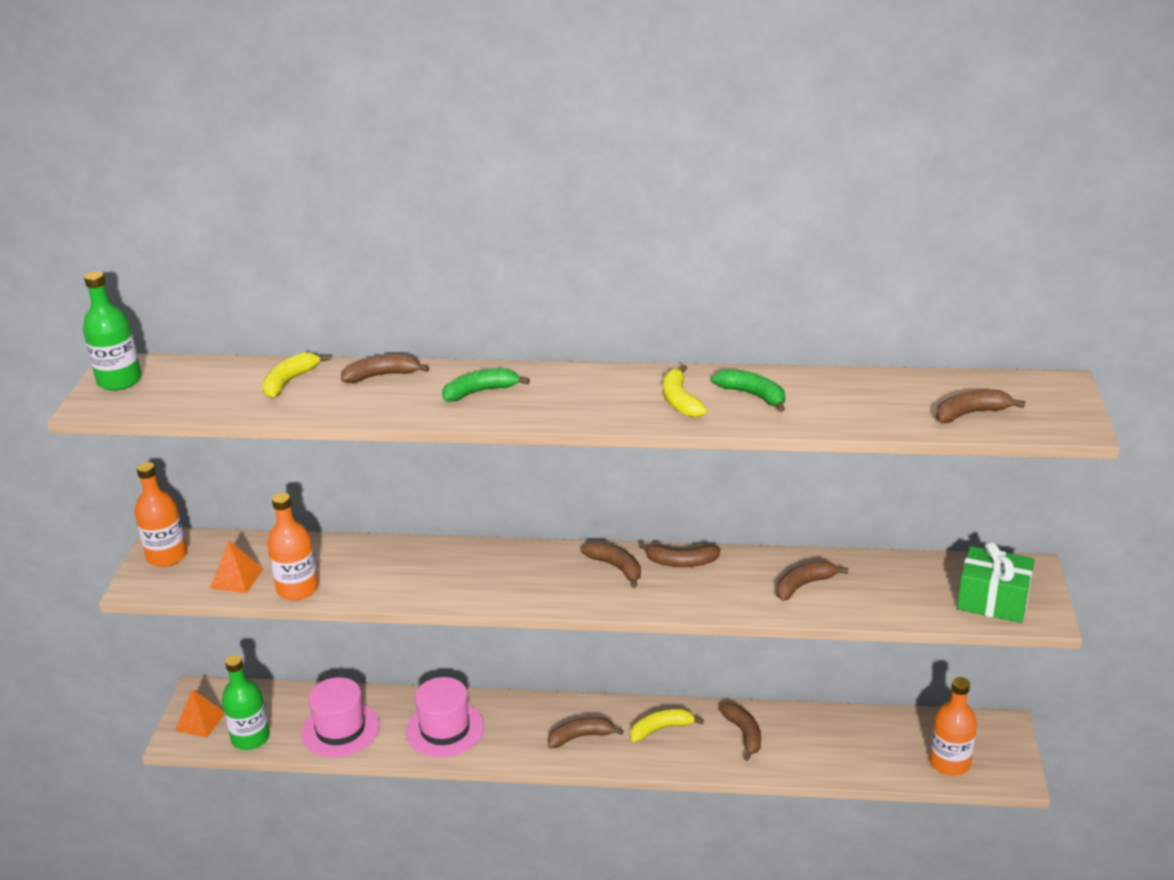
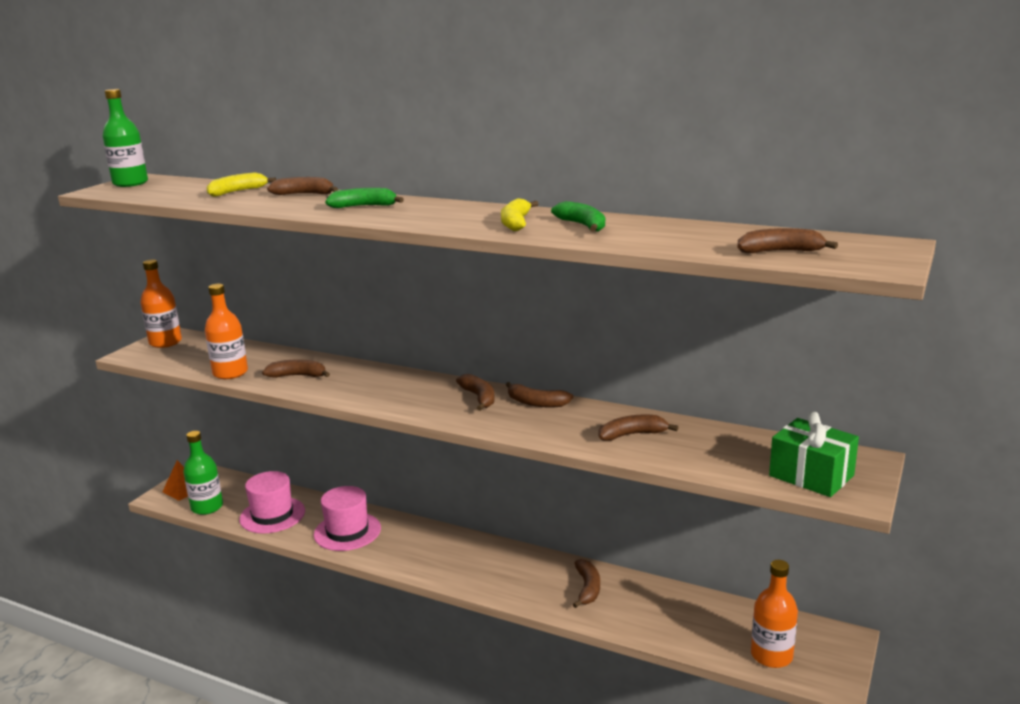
camera: 20 degrees right, 10 degrees down
(236, 578) = (196, 361): orange pyramid -> none
(581, 737) = (448, 560): brown banana -> brown banana (298, 376)
(661, 729) = (518, 568): yellow banana -> none

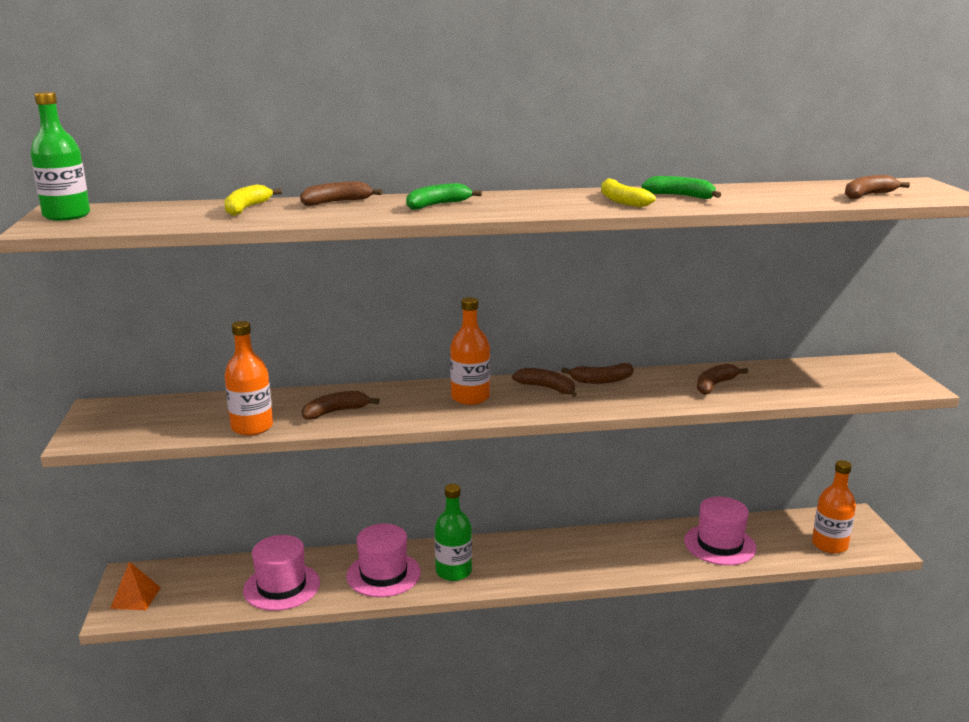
camera: 35 degrees left, 0 degrees up
(165, 342) = (107, 416): orange bottle -> orange bottle (470, 397)
(207, 507) = (192, 605): green bottle -> green bottle (453, 571)
(587, 588) = (652, 545): brown banana -> none
(654, 611) = (719, 544): none -> pink hat
(811, 475) = (871, 381): green gift -> none

